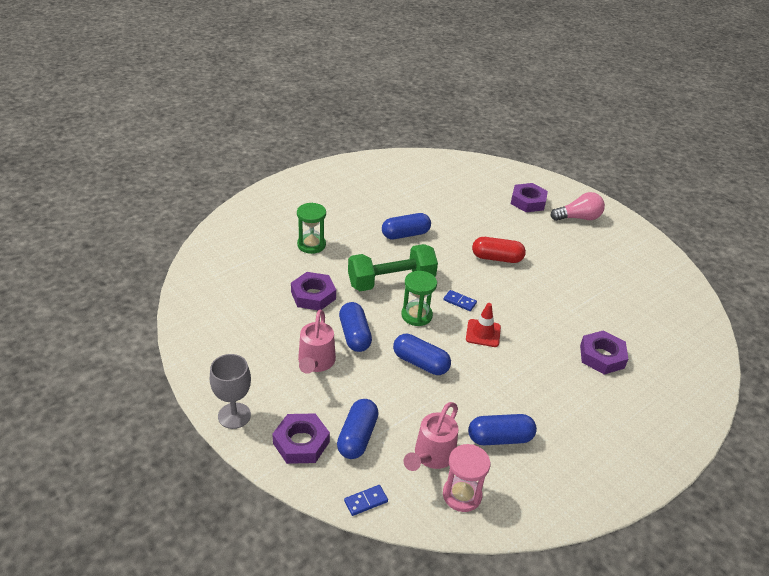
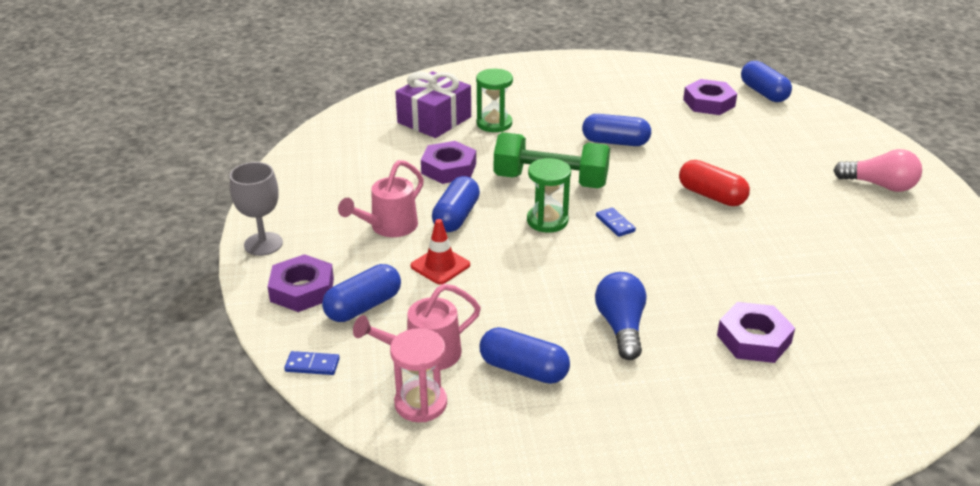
camera: 35 degrees right, 5 degrees down
(264, 255) = (434, 120): none -> purple gift
(420, 363) = (504, 266): blue capsule -> blue capsule (763, 93)
(483, 333) = (612, 263): red traffic cone -> red traffic cone (440, 265)
(527, 380) = (621, 327): none -> blue light bulb
(528, 201) = (820, 150): purple nut -> purple nut (709, 103)

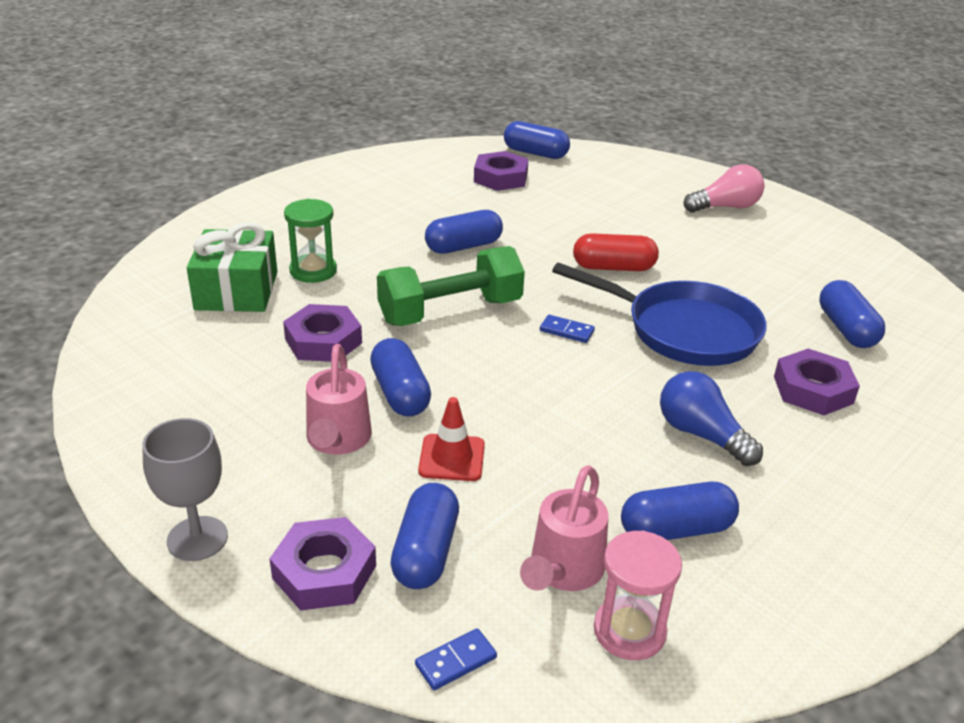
camera: 40 degrees left, 0 degrees up
(434, 120) = (236, 290): purple gift -> green gift
(547, 221) = (500, 356): green hourglass -> none
(706, 258) = (684, 330): none -> blue pan
(852, 313) = (846, 329): none -> blue capsule

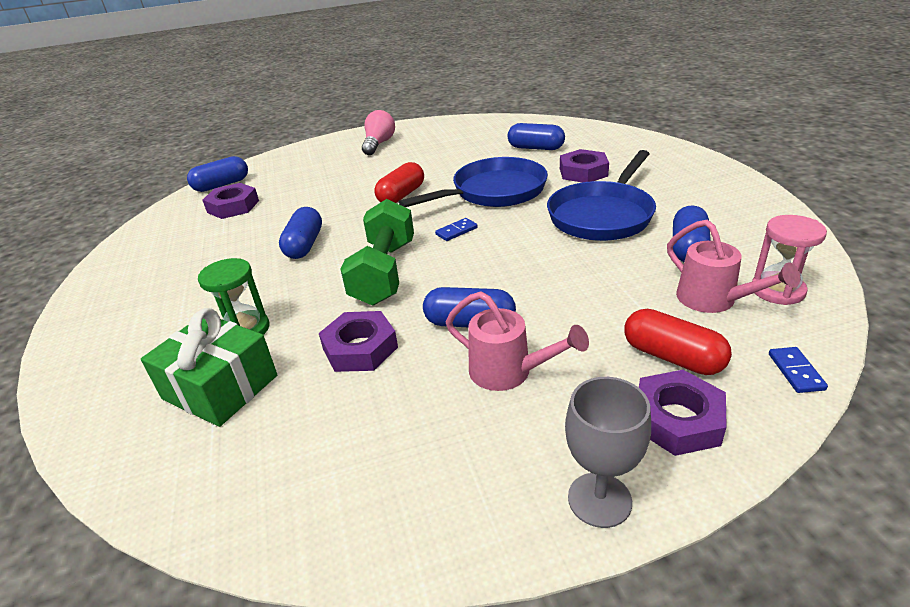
camera: 55 degrees left, 0 degrees up
(425, 552) = (672, 357): blue capsule -> red capsule
(452, 458) = (568, 317): red traffic cone -> none
(701, 435) = (602, 215): blue light bulb -> blue pan

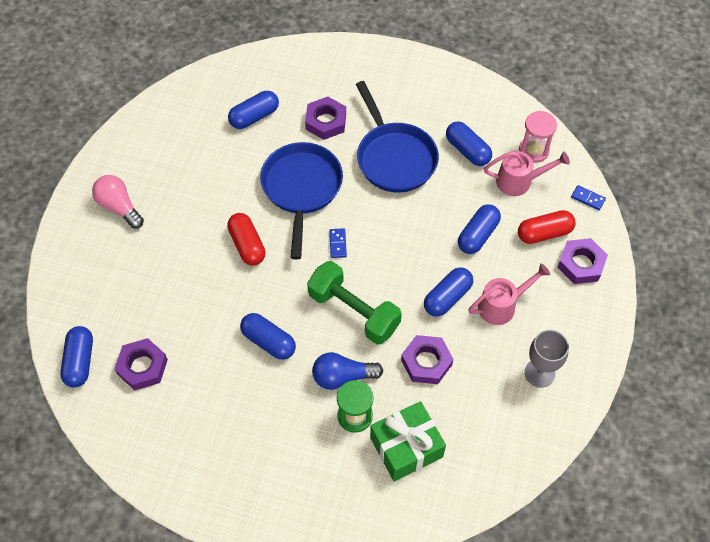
camera: 60 degrees left, 25 degrees up
(293, 300) = (342, 377): none -> blue light bulb
(587, 305) = (477, 235): none -> blue capsule
(599, 499) = (600, 323): grey goblet -> grey goblet (539, 373)

